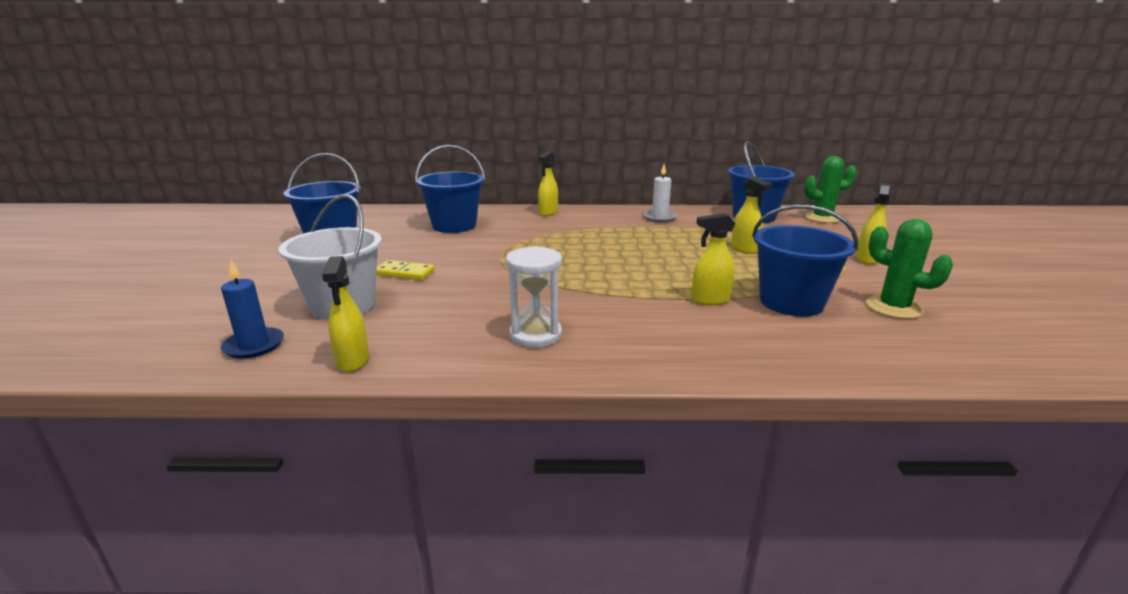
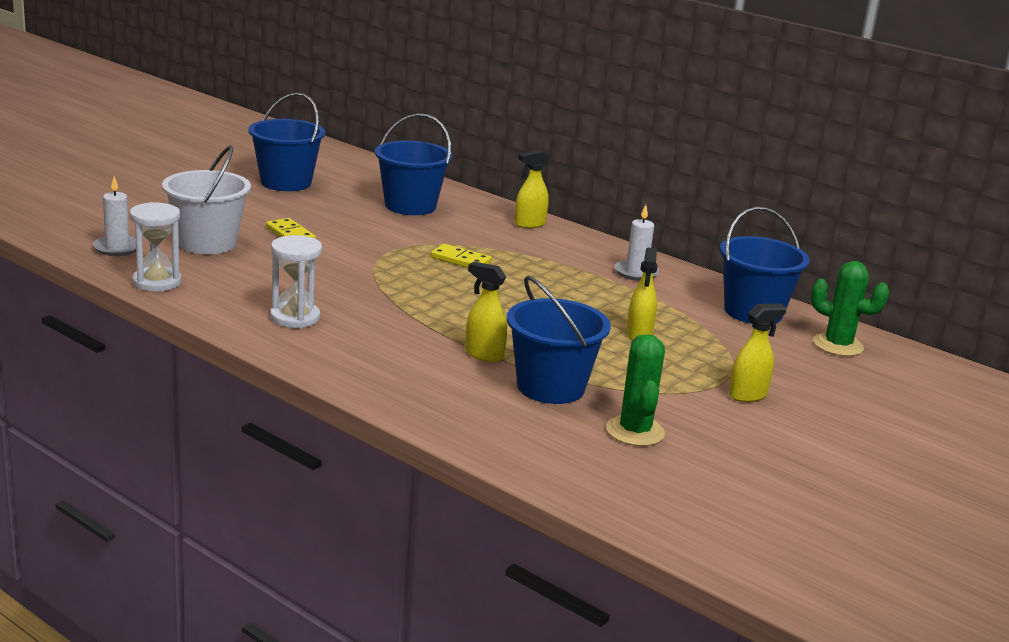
camera: 35 degrees right, 0 degrees up
(254, 345) = (117, 248): blue candle -> white candle
(353, 361) = (157, 282): yellow spray bottle -> white hourglass
(556, 246) = (460, 260): none -> yellow domino

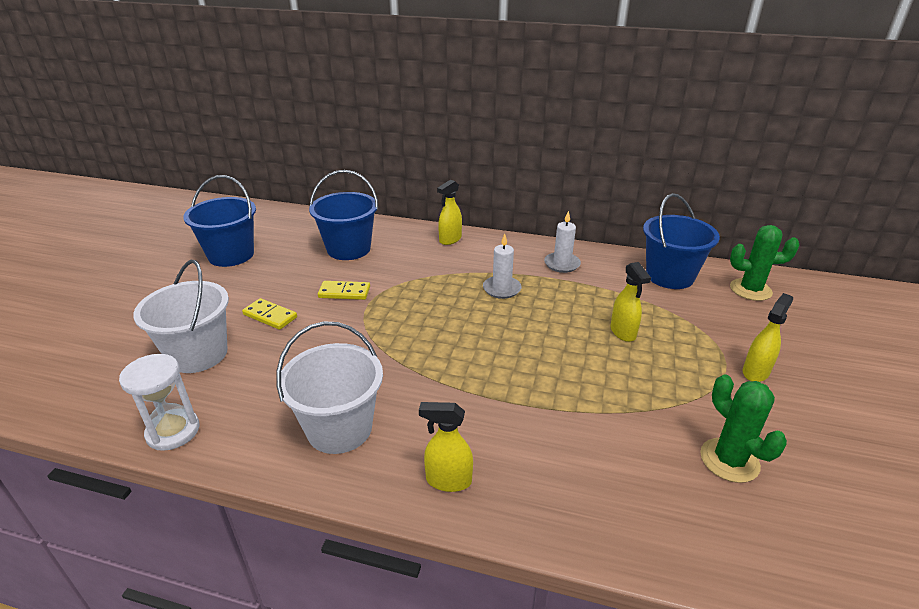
camera: 20 degrees left, 10 degrees up
(117, 248) = (108, 395): white candle -> white candle (501, 289)
(295, 317) = (339, 428): white hourglass -> white bucket
(460, 260) = (429, 296): yellow domino -> yellow domino (344, 292)
(483, 355) = (534, 409): yellow spray bottle -> yellow spray bottle (448, 480)
(550, 387) = (619, 429): blue bucket -> none

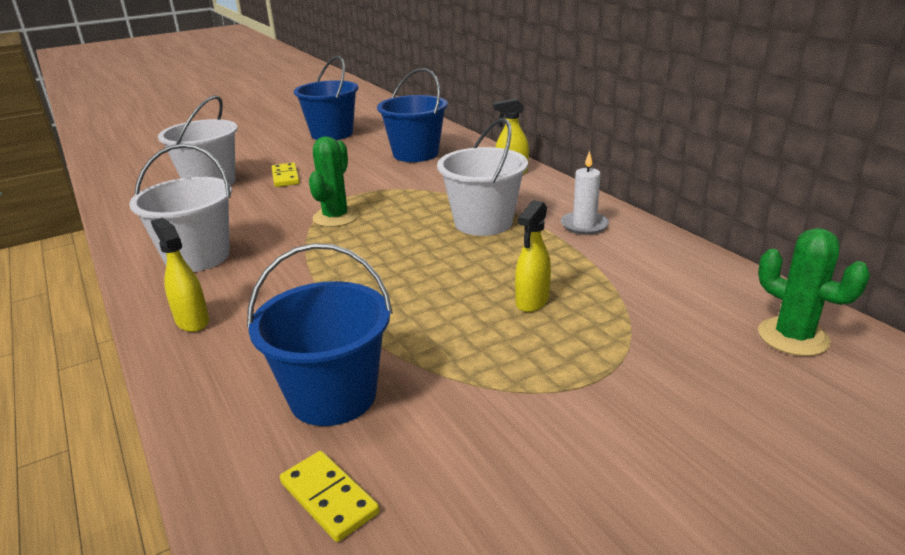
camera: 45 degrees right, 5 degrees down
(173, 431) = (127, 216): white hourglass -> none
(344, 292) = (357, 180): yellow domino -> yellow domino (329, 498)
(501, 289) = (483, 222): white candle -> white bucket
(669, 276) = (697, 280): blue bucket -> blue bucket (333, 396)
(729, 460) = (417, 451): green cactus -> green cactus (335, 217)
(755, 372) = (617, 407): yellow spray bottle -> none

